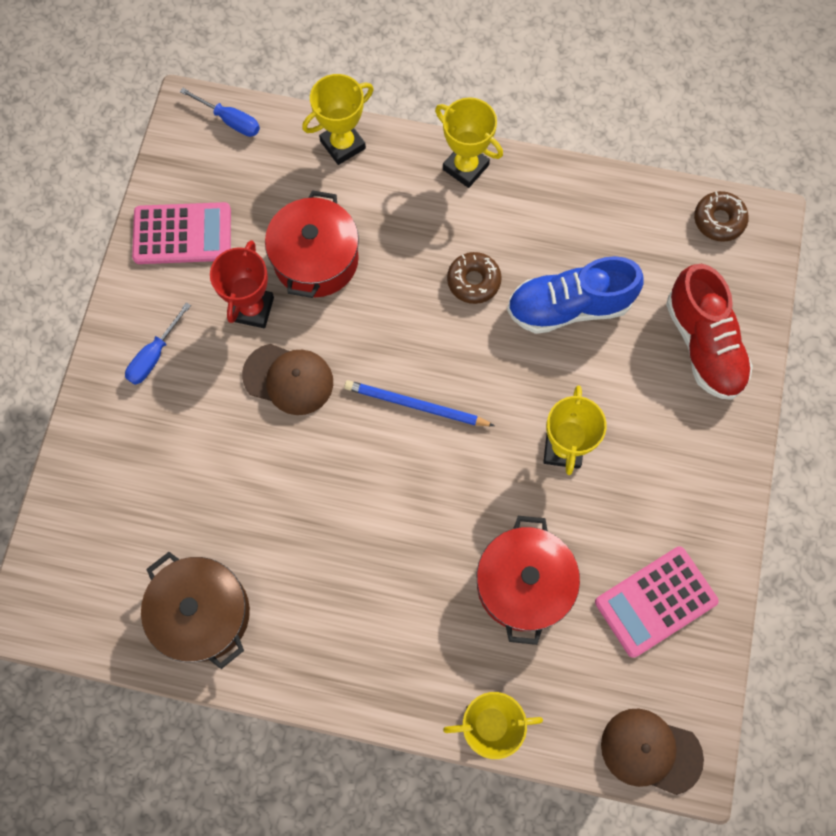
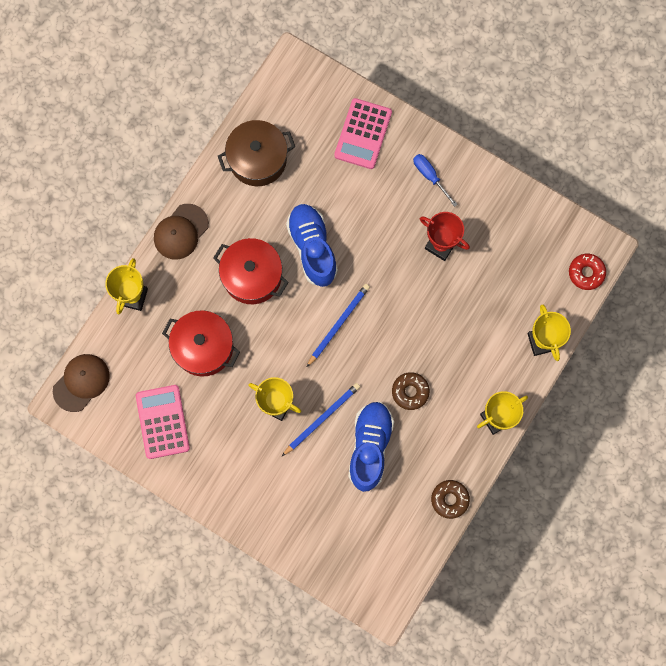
camera: 110 degrees right, 5 degrees up
(182, 234) = (509, 217): pink calculator -> pink calculator (363, 134)
(230, 120) = (586, 273): blue screwdriver -> red donut
(288, 379) = (384, 252): brown cap -> brown cap (181, 232)
(316, 259) = (461, 296): red pot -> red pot (252, 276)
(316, 481) = (312, 248): none -> blue shoe
(557, 381) = (322, 418): none -> blue pencil
(703, 344) = (312, 524): red shoe -> none
(718, 220) = (396, 576): brown donut -> brown donut (449, 499)

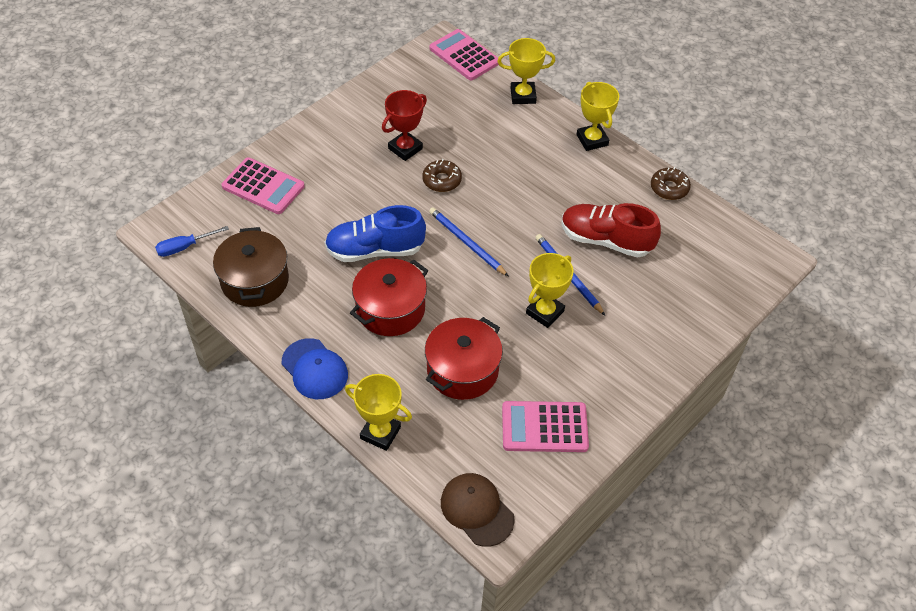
camera: 80 degrees left, 25 degrees down
(181, 232) = (314, 369): brown cap -> blue cap
(370, 447) = (605, 240): blue shoe -> red shoe
(410, 392) = (553, 198): brown donut -> brown donut (442, 180)
(430, 176) = (330, 143): blue screwdriver -> blue screwdriver (184, 247)
(586, 273) = (464, 55): red donut -> pink calculator

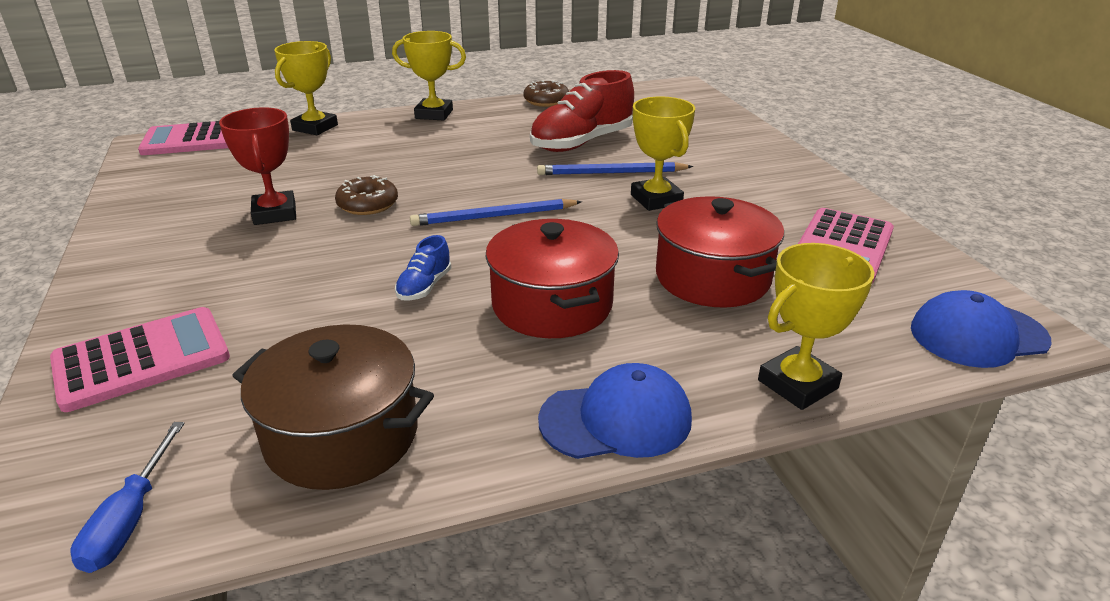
camera: 60 degrees left, 20 degrees down
(375, 250) = (424, 287): blue shoe -> blue shoe, size x0.47
(477, 510) = (978, 335): brown cap -> blue cap

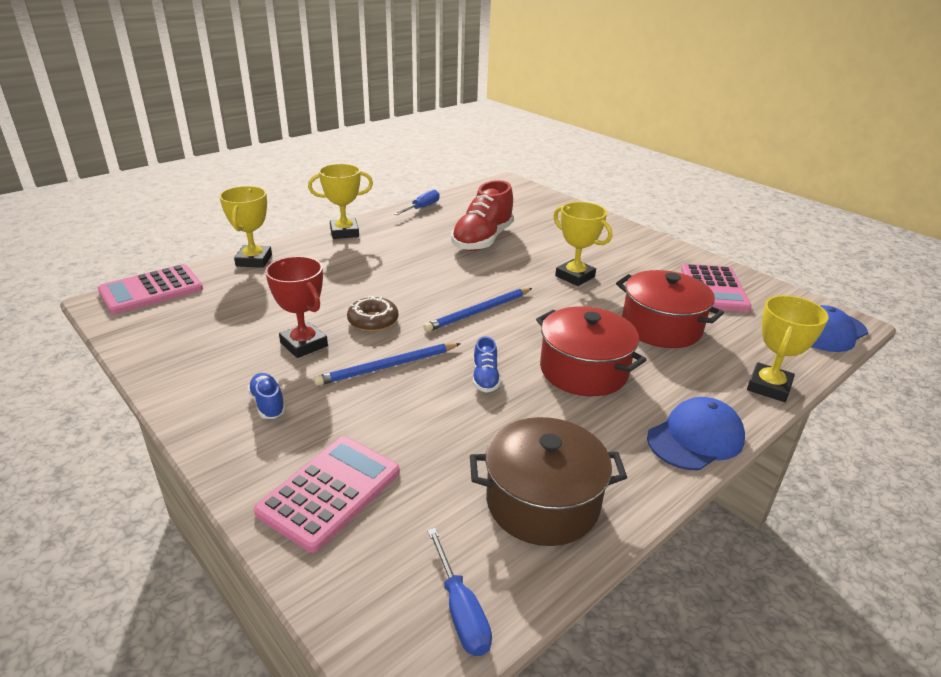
camera: 25 degrees left, 0 degrees up
(180, 262) = (268, 404): none -> blue shoe
(546, 101) = (422, 208): brown donut -> blue screwdriver
(611, 173) = (526, 261): blue pencil -> blue pencil (387, 366)

